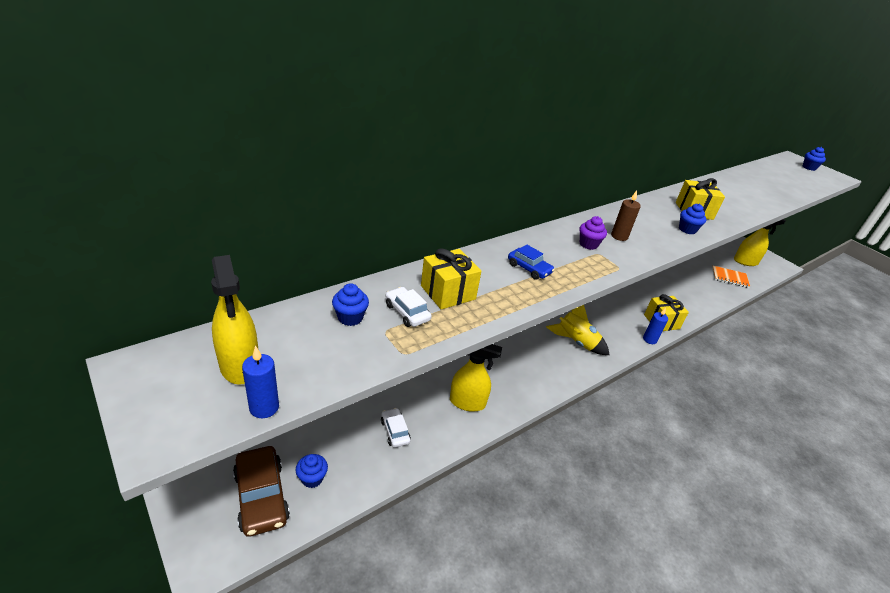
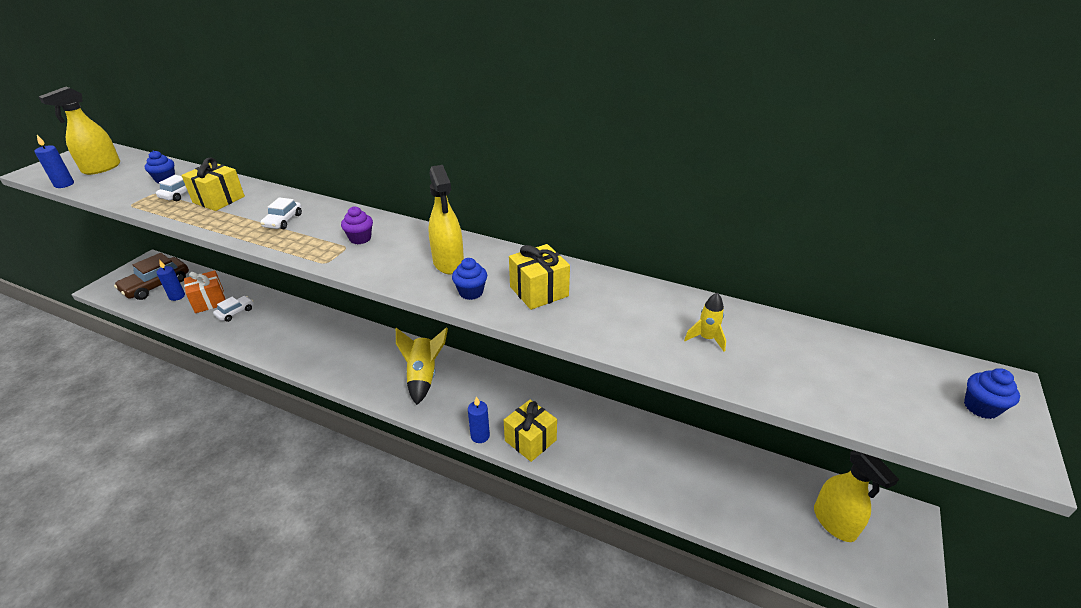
camera: 65 degrees right, 0 degrees up
(312, 478) = (177, 296): blue cupcake -> blue candle
(352, 449) = (209, 301): none -> orange gift
(467, 402) = (286, 335): yellow spray bottle -> yellow spray bottle (448, 263)
(529, 268) = (283, 221): blue car -> white car
(619, 236) = (398, 252): brown candle -> none
(729, 278) = (744, 504): orange notebook -> none
(753, 191) = (706, 338): none -> yellow rocket

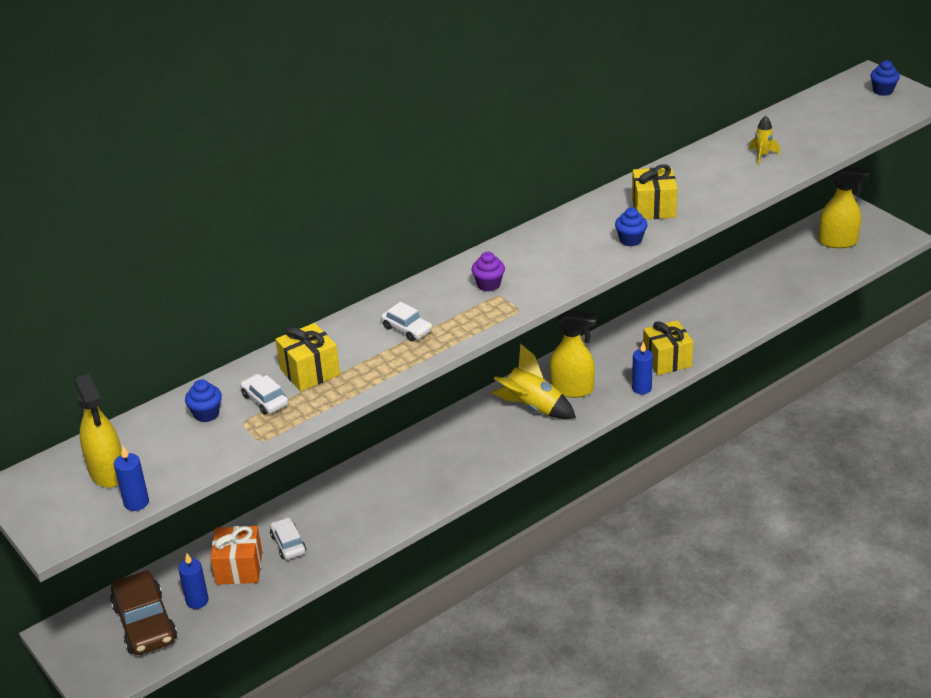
camera: 60 degrees left, 0 degrees up
(448, 263) = (575, 243): yellow spray bottle -> yellow spray bottle (572, 389)

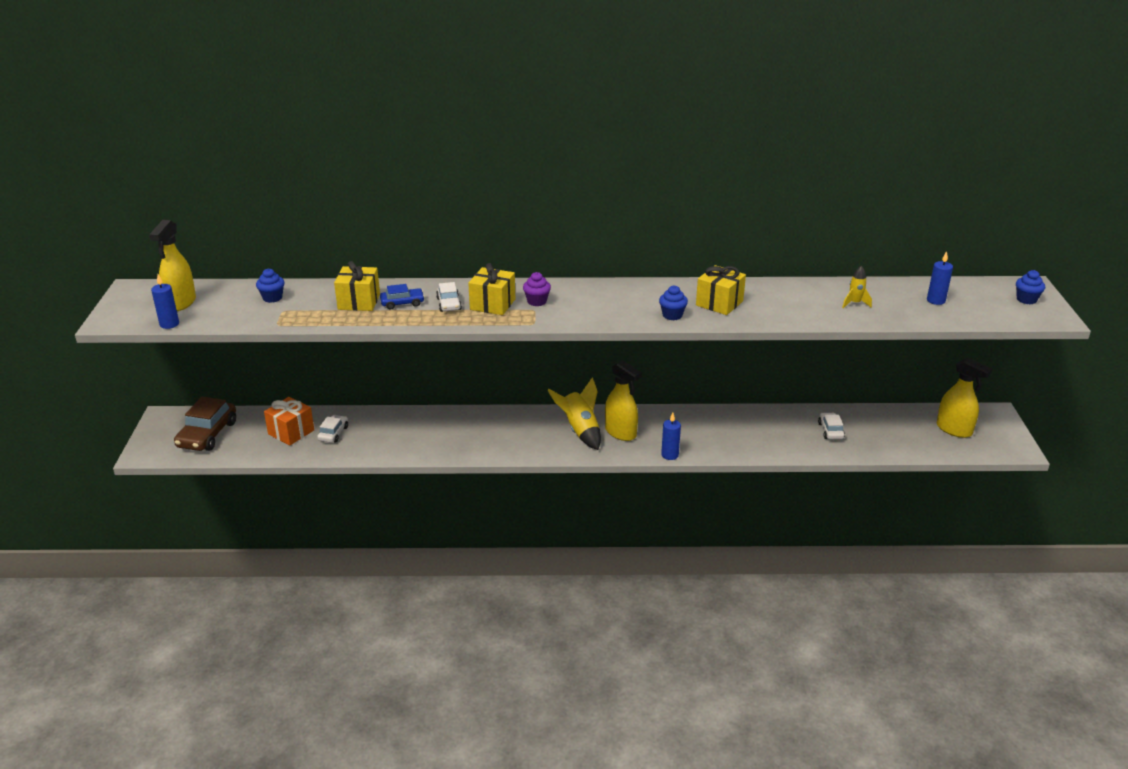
camera: 35 degrees right, 5 degrees down
(197, 601) = (247, 437): blue candle -> blue candle (936, 300)
(265, 400) = (312, 305): white car -> white car (830, 431)
(358, 351) = (402, 303): none -> blue car
(667, 360) = (712, 446): yellow gift -> yellow gift (492, 304)

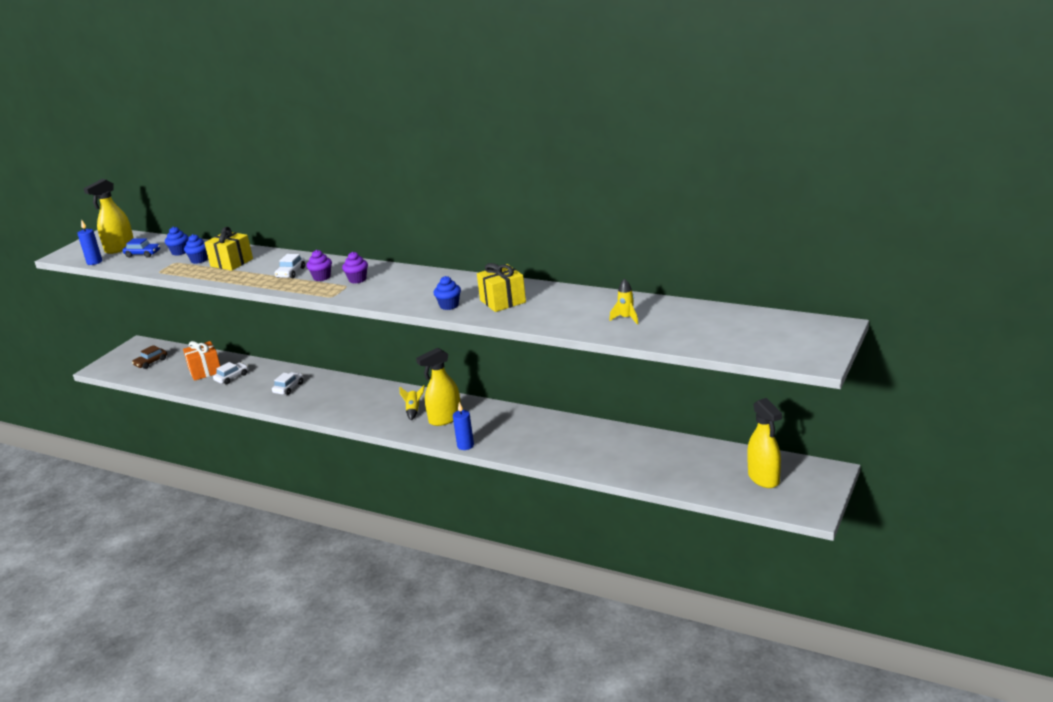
camera: 30 degrees right, 5 degrees down
(207, 434) = (151, 362): brown car -> brown car, size x0.55
(402, 303) = (259, 267): blue car -> blue car (143, 254)
(492, 304) = (322, 277): yellow gift -> purple cupcake
(580, 431) = (413, 411): yellow rocket -> yellow rocket, size x0.54
(621, 433) = (445, 419): yellow spray bottle -> yellow spray bottle turned 75 degrees clockwise
(830, 431) = (635, 454): white car -> white car (288, 388)
(936, 300) = (711, 327): blue candle -> none
(1026, 299) = (811, 339): blue cupcake -> blue cupcake (199, 260)

